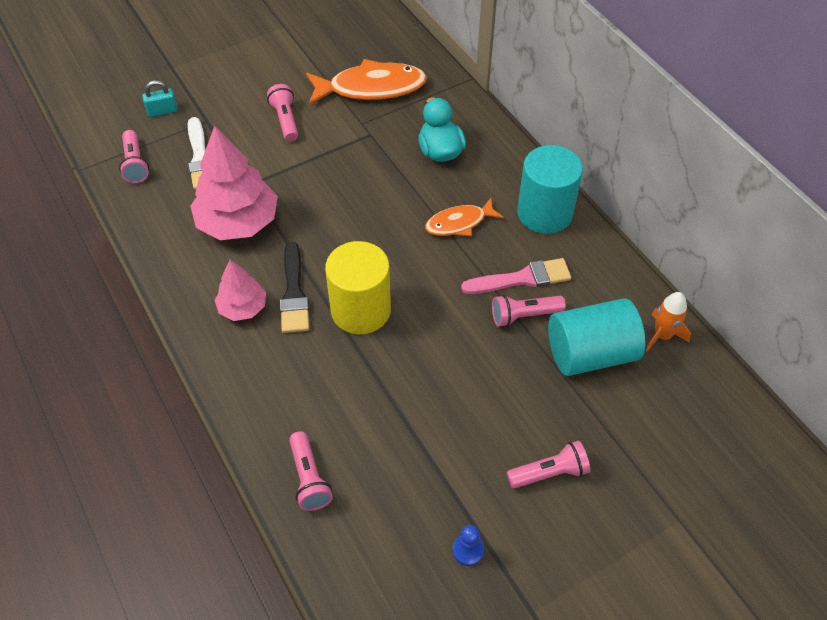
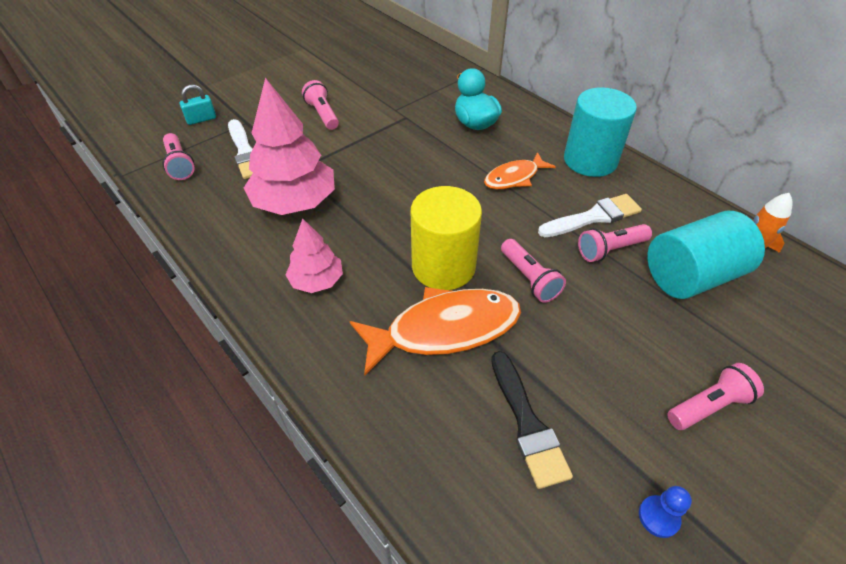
camera: 10 degrees left, 5 degrees down
(294, 293) = (368, 260): black brush -> black brush (527, 424)
(309, 478) = (439, 459): pink flashlight -> pink flashlight (529, 279)
(371, 88) = (396, 83): orange fish -> orange fish (444, 329)
(522, 278) = (593, 217): pink brush -> white brush

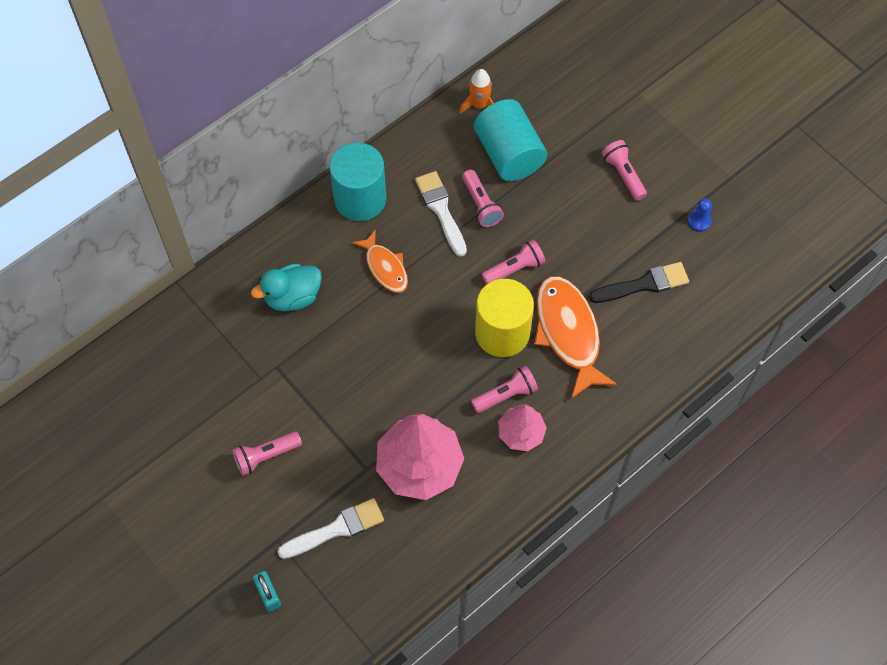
camera: 90 degrees left, 15 degrees up
(179, 164) = (356, 596): pink flashlight -> pink flashlight (506, 395)

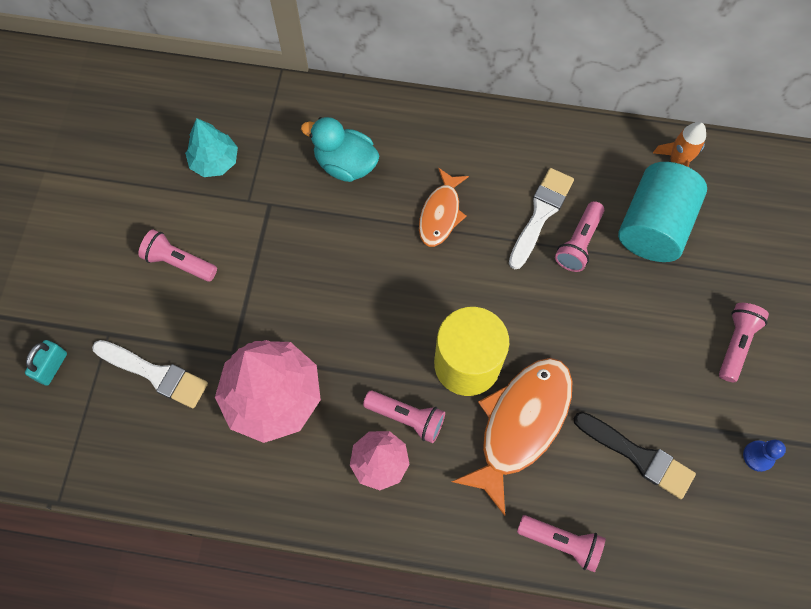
camera: 50 degrees right, 5 degrees up
(208, 378) = (215, 161): none -> turquoise tree
(360, 199) = (488, 141): turquoise cylinder -> none
(514, 269) = (542, 323): pink flashlight -> pink flashlight (561, 542)

